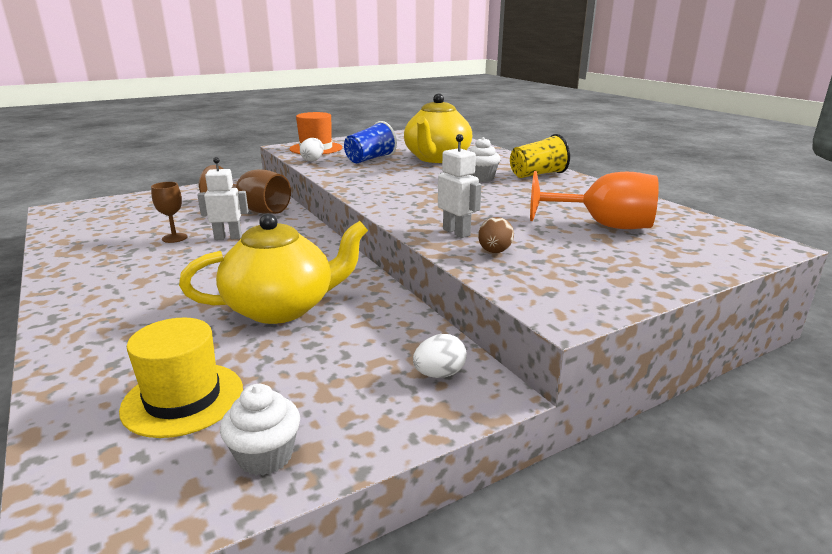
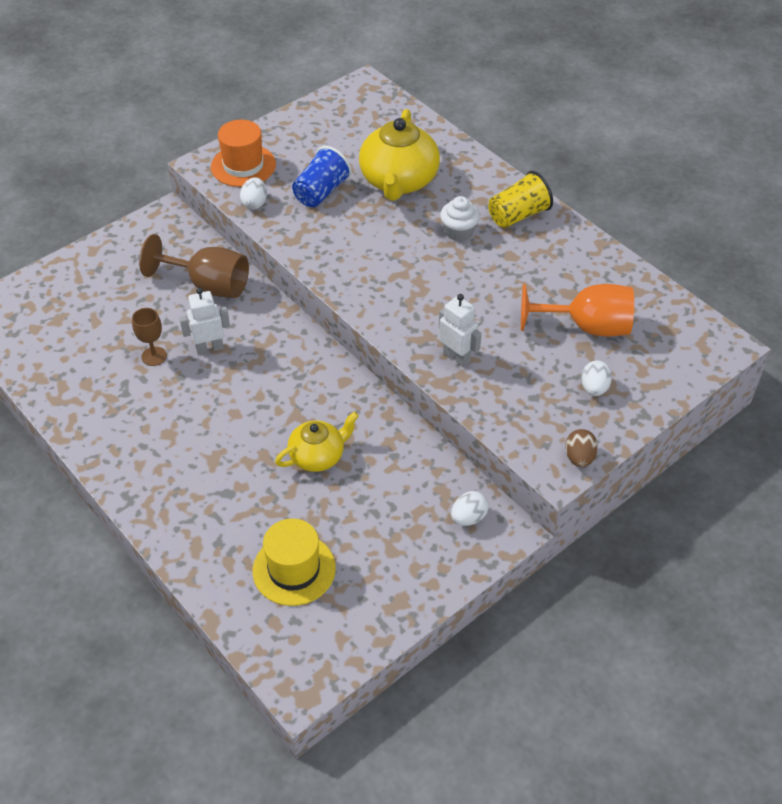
camera: 10 degrees left, 25 degrees up
(265, 456) = (375, 608): white cupcake -> none
(282, 308) = (318, 456): yellow teapot -> yellow teapot, size x0.59
(494, 252) = (495, 388): brown egg -> brown egg (579, 458)
(613, 260) = (594, 388): none -> white egg

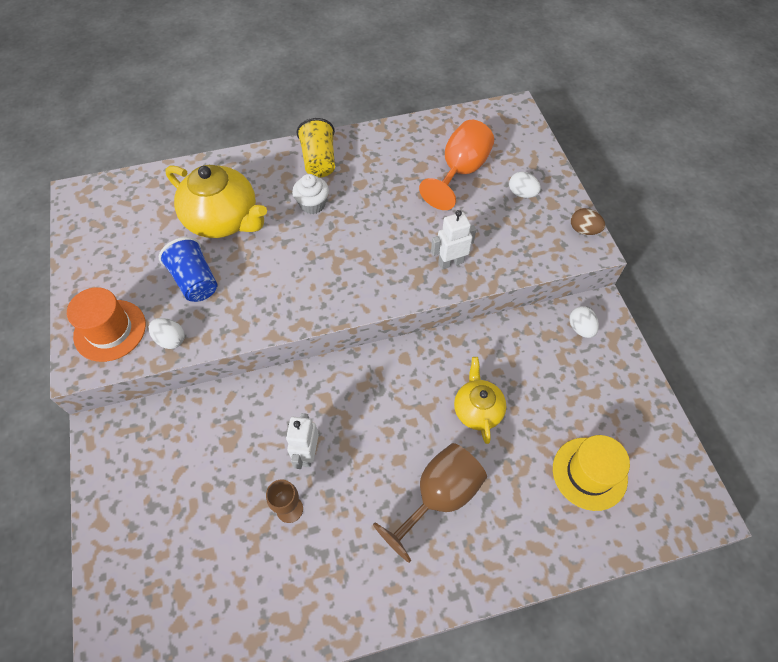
camera: 65 degrees left, 10 degrees up
(208, 285) = (225, 426): brown goblet -> brown goblet (438, 497)

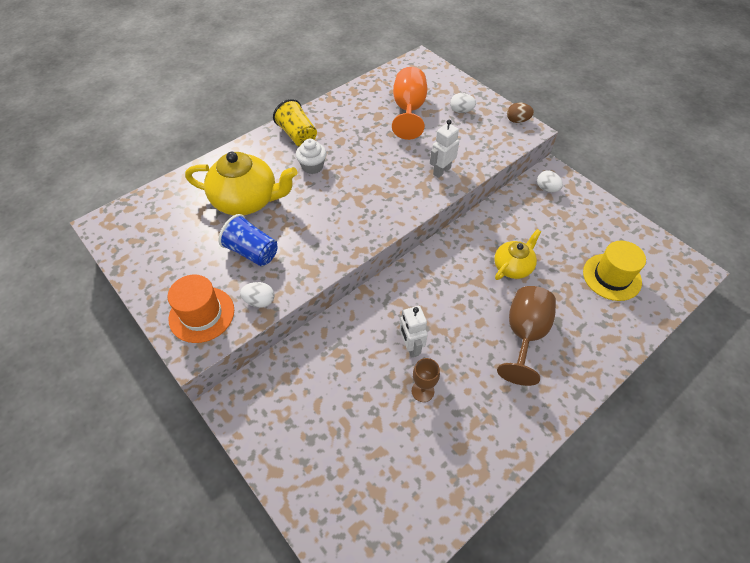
camera: 25 degrees left, 5 degrees down
(477, 409) = (513, 266): yellow teapot -> yellow teapot turned 75 degrees clockwise

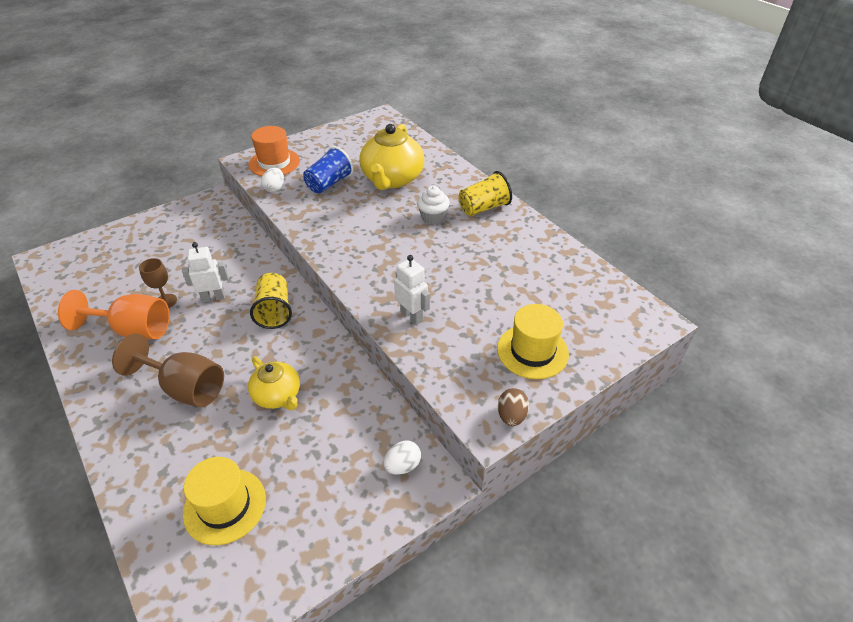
camera: 95 degrees right, 10 degrees down
(408, 110) = (531, 297): orange goblet -> orange goblet (133, 330)
(421, 290) = (274, 311): none -> yellow cup
(461, 111) = (532, 351): white egg -> yellow hat

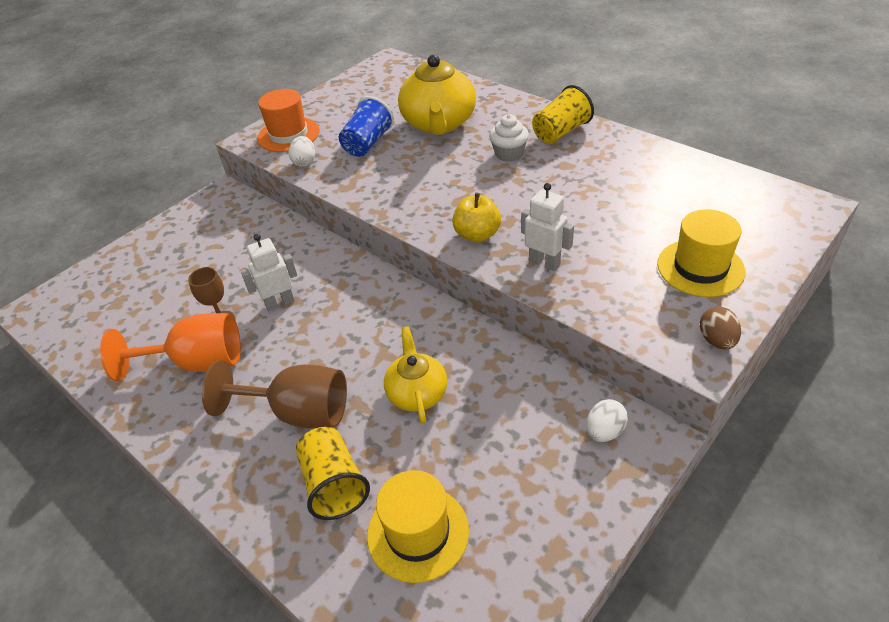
camera: 10 degrees left, 0 degrees up
(274, 311) = (363, 300): yellow cup -> yellow cup (334, 484)
(278, 396) = (417, 393): yellow teapot -> yellow teapot turned 135 degrees counterclockwise
(372, 280) = (477, 235): none -> yellow apple

